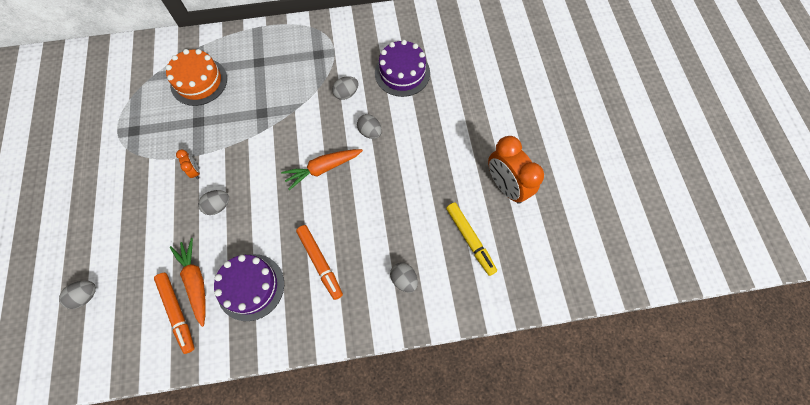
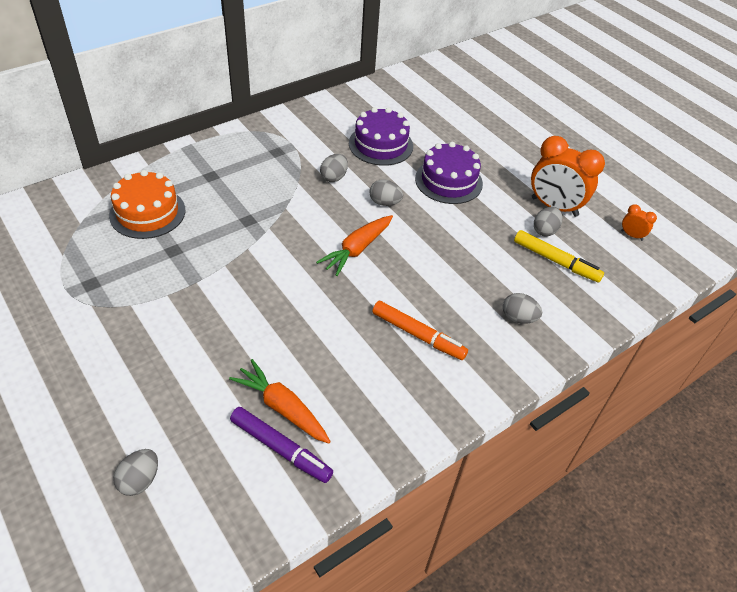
camera: 30 degrees left, 20 degrees down
(177, 312) = (281, 448): orange marker -> purple marker
(195, 171) = (203, 299): orange clock -> orange clock (631, 235)
(218, 206) = (257, 323): grey egg -> grey egg (545, 230)
(250, 287) = (354, 387): purple cake -> purple cake (448, 181)

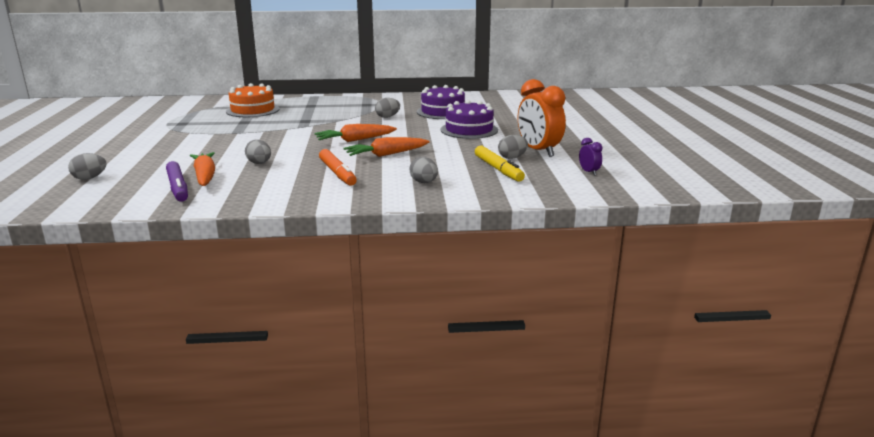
camera: 35 degrees right, 25 degrees down
(384, 203) = (406, 129): grey egg -> grey egg (259, 163)
(423, 272) = (386, 155): none -> orange carrot
(631, 235) = (589, 172): orange clock -> purple clock

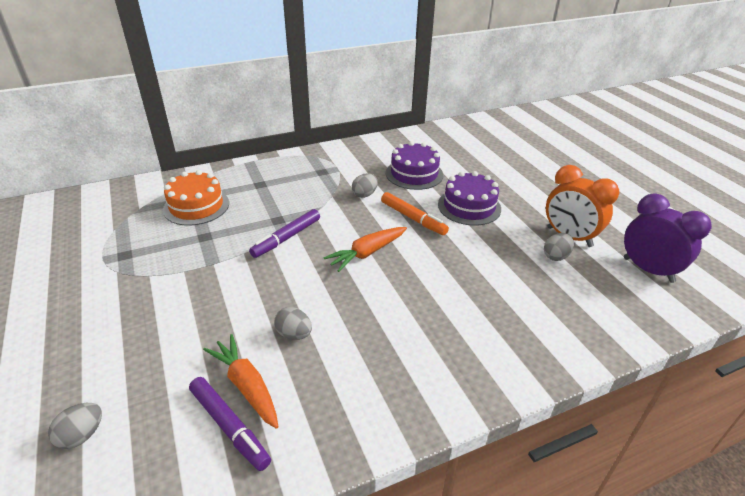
camera: 20 degrees left, 15 degrees up
(302, 128) = (286, 238): none -> purple marker
(337, 173) = (404, 335): orange marker -> orange marker (413, 218)
(386, 155) = (425, 279): orange carrot -> none
(424, 182) = (512, 332): grey egg -> none
(498, 169) = (562, 284): yellow marker -> none
(589, 172) = (648, 270): purple clock -> purple clock, size x2.23

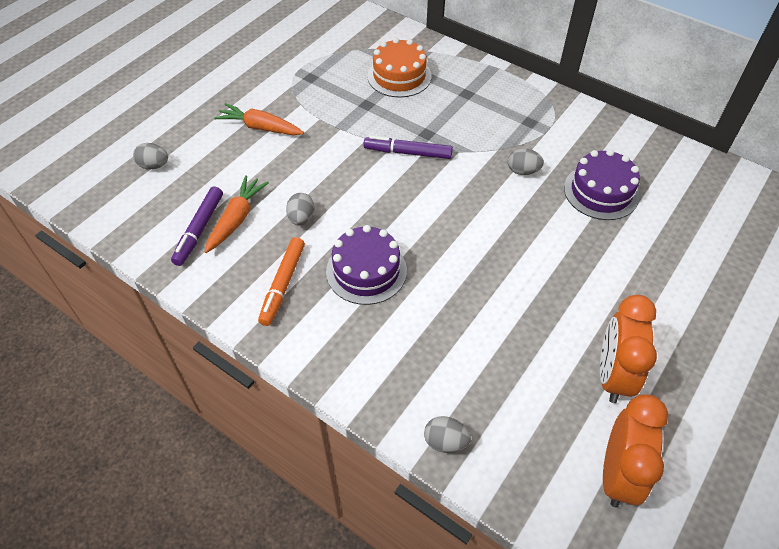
camera: 60 degrees right, 15 degrees up
(366, 253) = (433, 215): orange carrot -> orange carrot (260, 127)
(413, 218) = (518, 225): orange marker -> orange marker (283, 285)
(469, 206) = (584, 263): purple cake -> purple cake (366, 271)
(556, 256) = (563, 371): grey egg -> grey egg (445, 441)
(648, 270) = (617, 474): purple clock -> orange clock

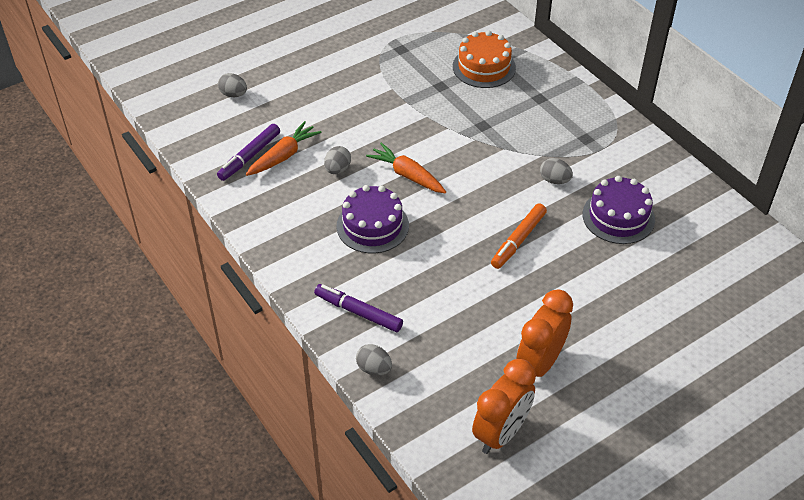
camera: 20 degrees right, 5 degrees down
(260, 127) = (336, 83): orange carrot -> orange carrot (407, 175)
(283, 285) = (299, 218): orange marker -> orange marker (518, 240)
(408, 153) = (457, 138): purple marker -> purple marker (358, 312)

